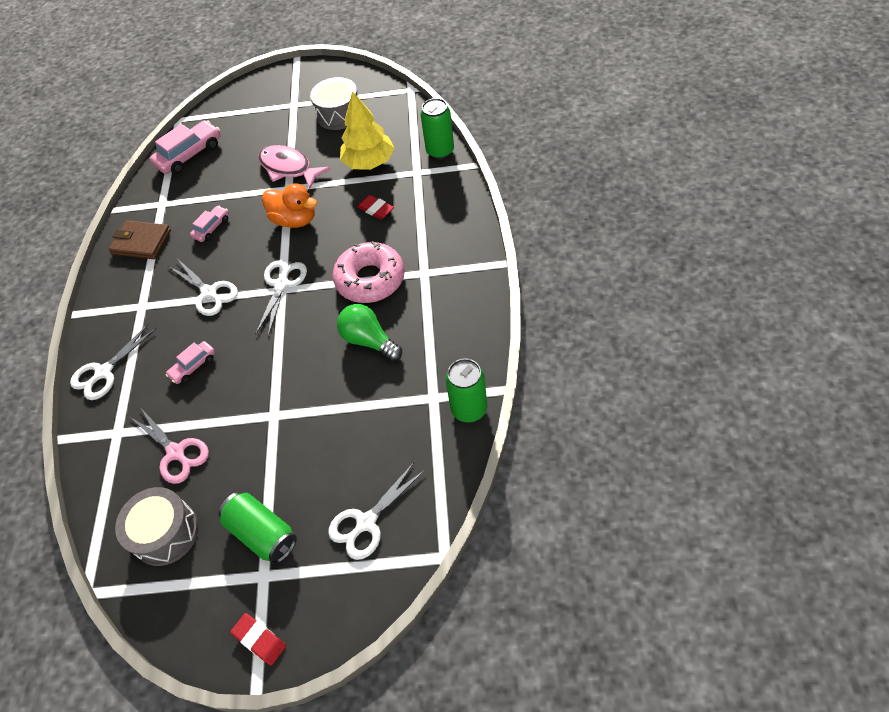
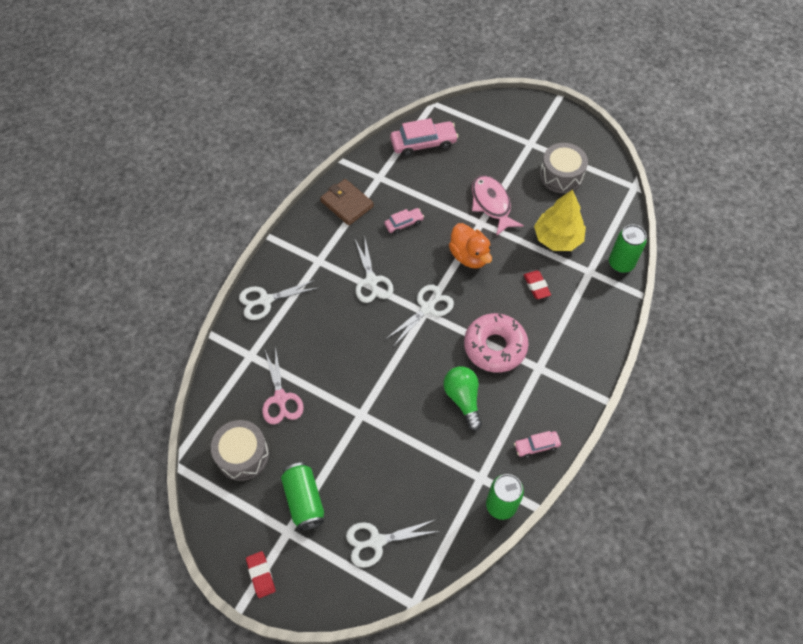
camera: 25 degrees right, 5 degrees up
(193, 366) = (328, 336): pink car -> pink car (536, 446)

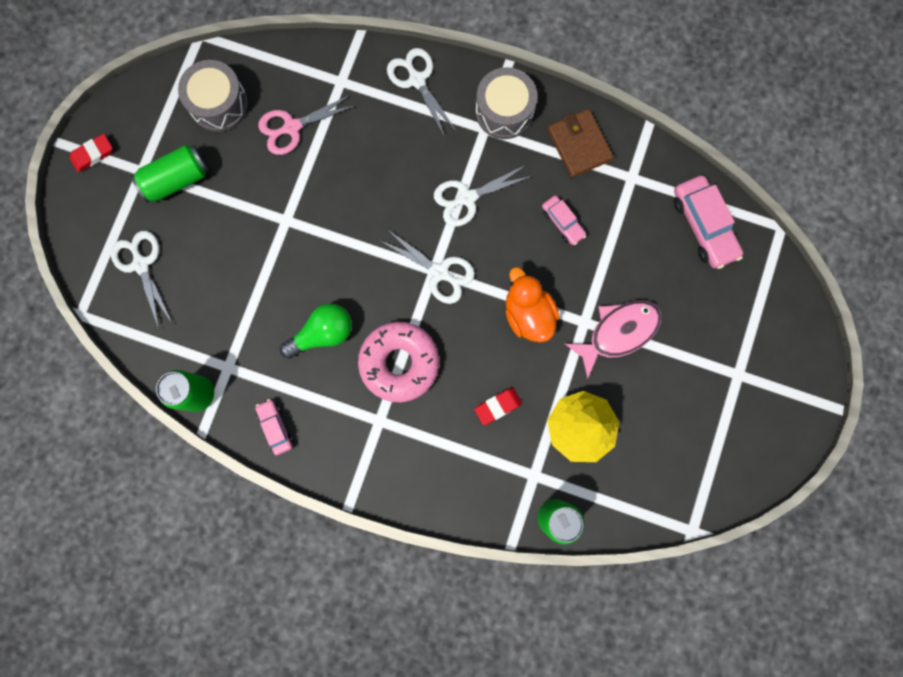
camera: 80 degrees right, 20 degrees up
(347, 204) = (579, 145): brown wallet -> brown wallet turned 60 degrees counterclockwise
(469, 256) = (528, 314): orange duck -> orange duck turned 105 degrees clockwise
(561, 176) = (689, 423): grey drum -> grey drum (504, 111)

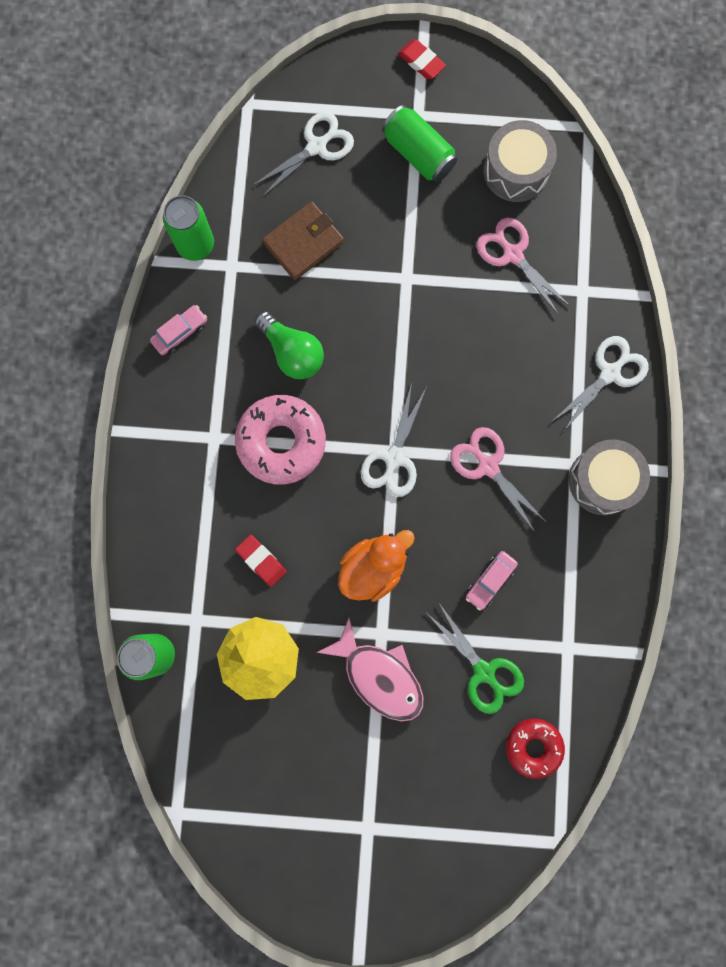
camera: 75 degrees right, 0 degrees up
(467, 198) = (488, 466): white scissors -> pink scissors
(579, 145) = (588, 577): brown wallet -> brown wallet (303, 243)
(635, 248) = (484, 671): none -> green scissors
(703, 226) = (533, 747): pink car -> red donut

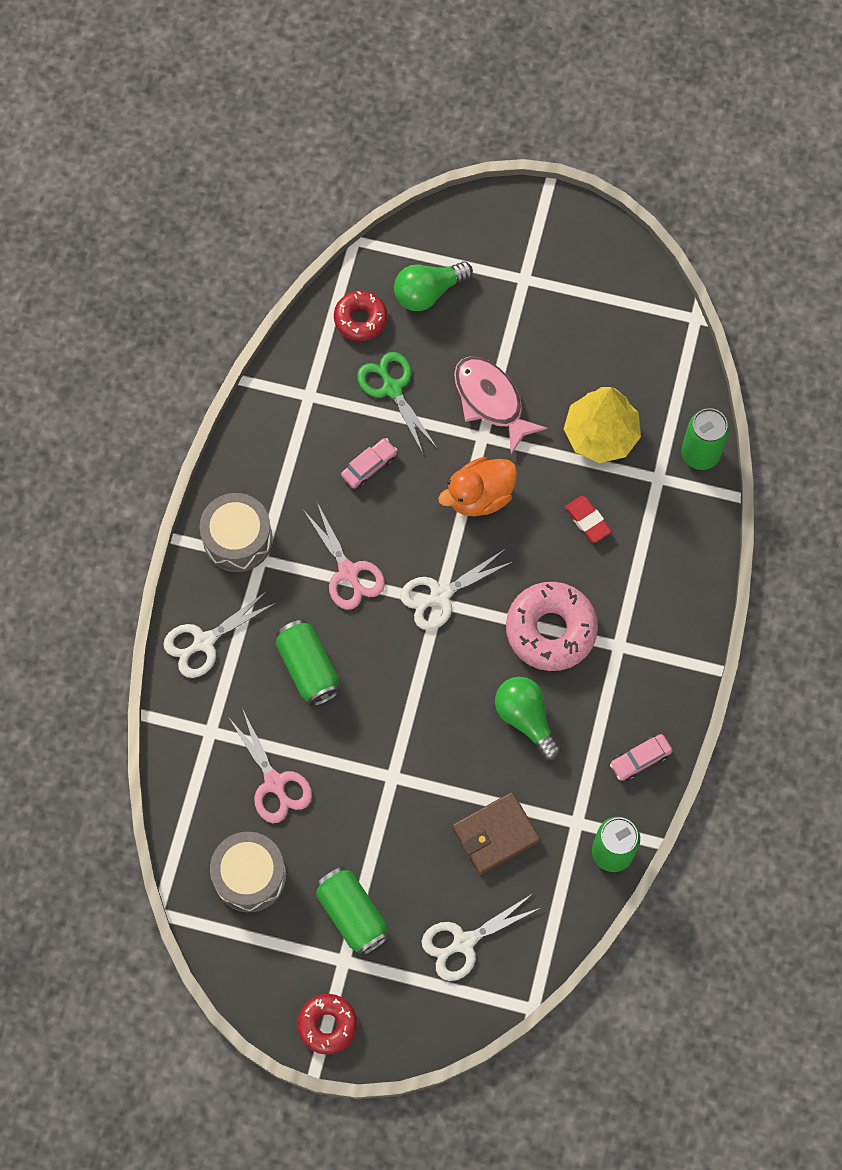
camera: 170 degrees left, 10 degrees down
(394, 458) = (440, 595): white scissors -> white scissors turned 150 degrees counterclockwise
(421, 62) = (327, 1025): red eraser -> red donut
(468, 792) = (428, 292): none -> green light bulb
(505, 365) = (308, 668): none -> green can

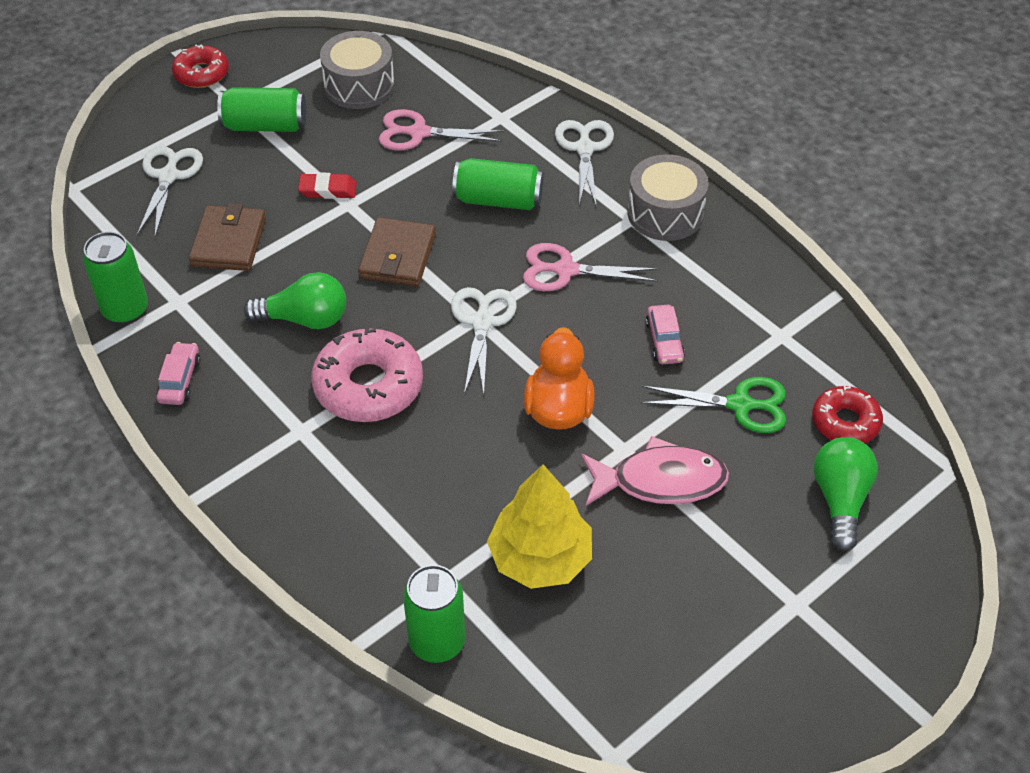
camera: 125 degrees right, 20 degrees down
(419, 699) = (398, 256): none -> brown wallet
(587, 521) = (452, 484): red eraser -> red eraser (328, 190)

